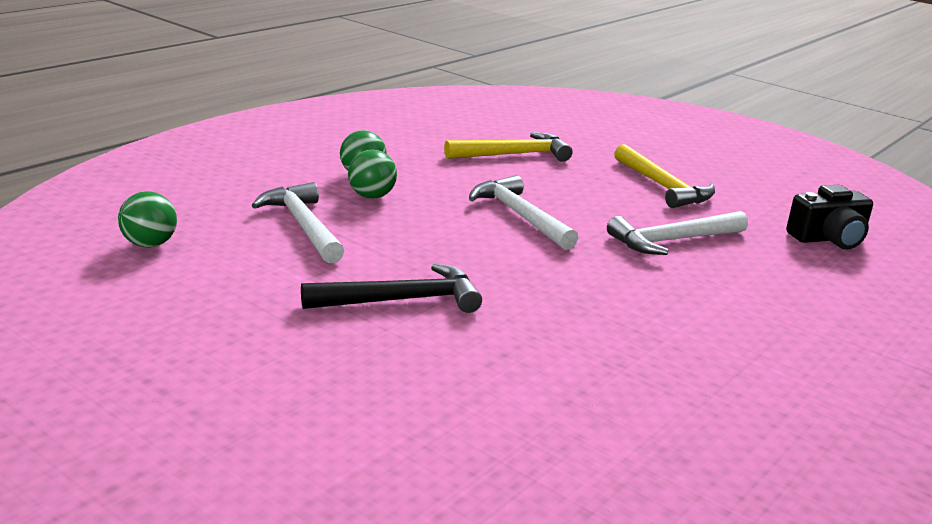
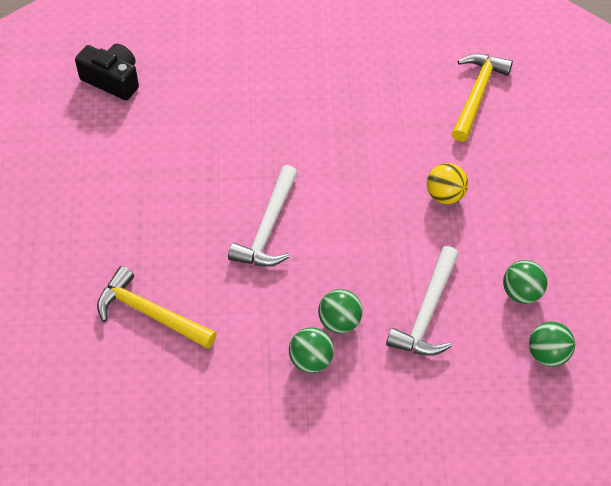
camera: 130 degrees left, 30 degrees up
(222, 269) = (521, 293): none -> green ball
(401, 300) = (445, 195): black hammer -> yellow ball
(662, 187) = (113, 195): yellow hammer -> yellow hammer (477, 94)
(672, 240) = (211, 141): white hammer -> none

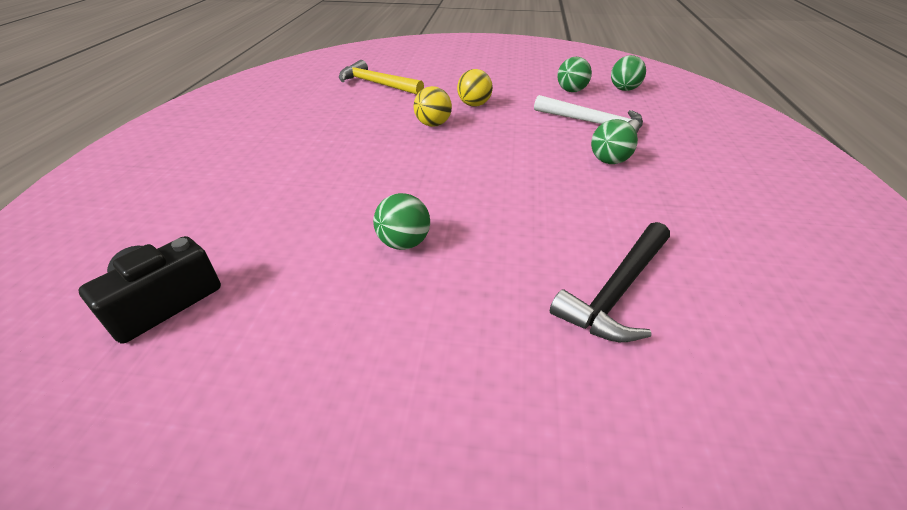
camera: 80 degrees left, 15 degrees down
(150, 313) = (616, 291): yellow hammer -> black hammer
(268, 228) = (490, 189): white hammer -> none
(311, 360) = (657, 180): green ball -> green ball (404, 243)
(383, 166) = (433, 124): none -> yellow ball

